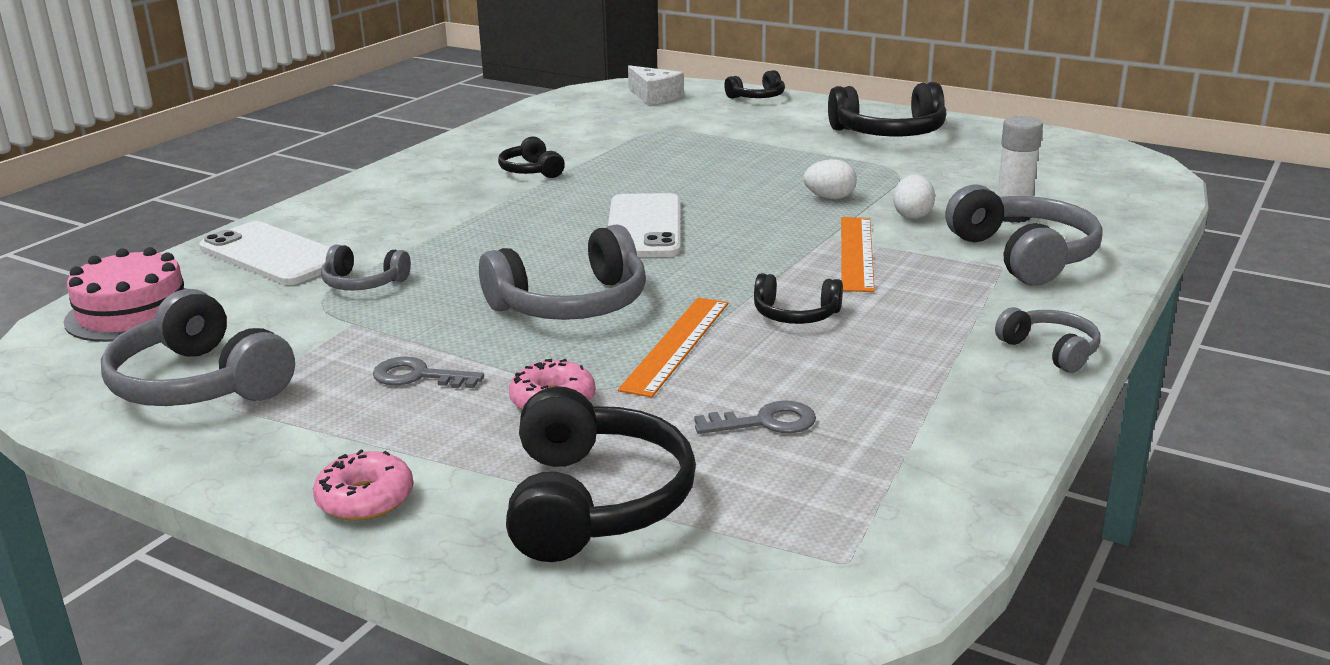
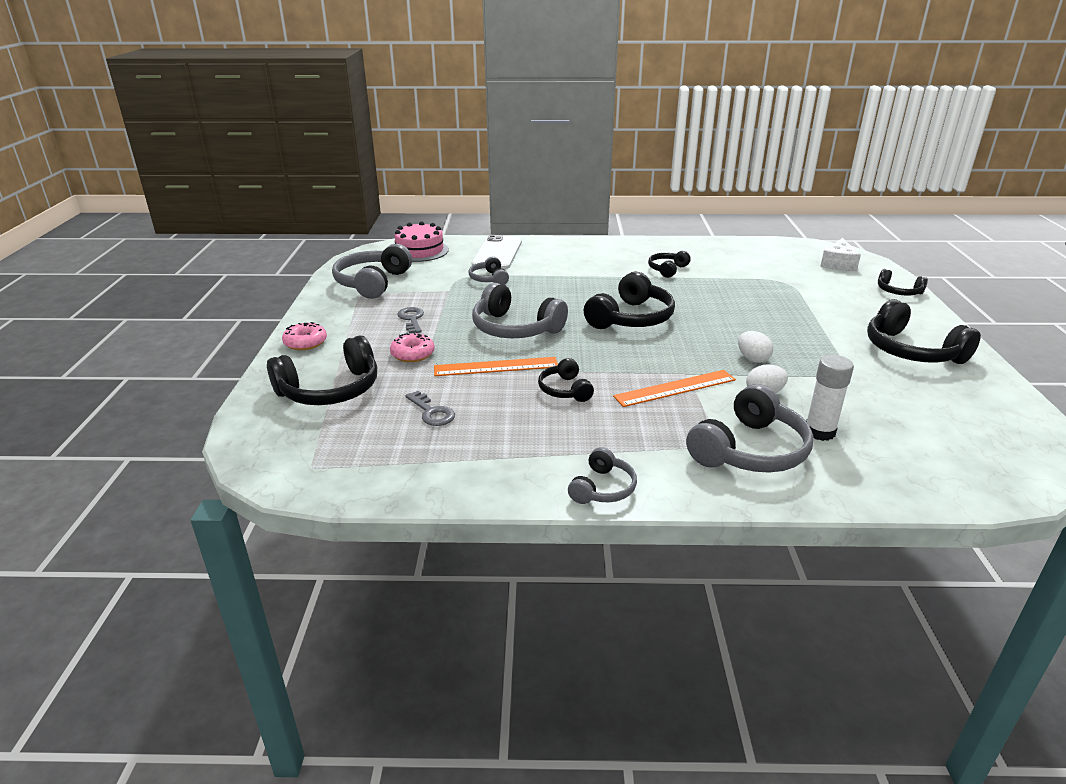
camera: 60 degrees right, 5 degrees up
(644, 227) = (631, 318): white phone -> black headphones

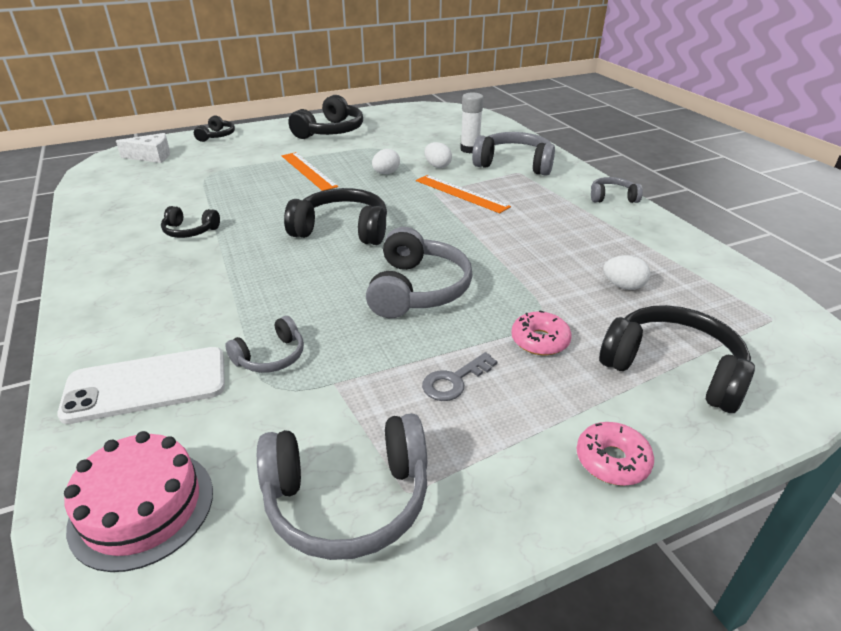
camera: 115 degrees left, 5 degrees up
(432, 412) = (623, 286): grey key -> white egg
(496, 367) = (510, 277): orange ruler -> orange ruler (308, 171)
(564, 390) = (512, 234): black headphones -> none

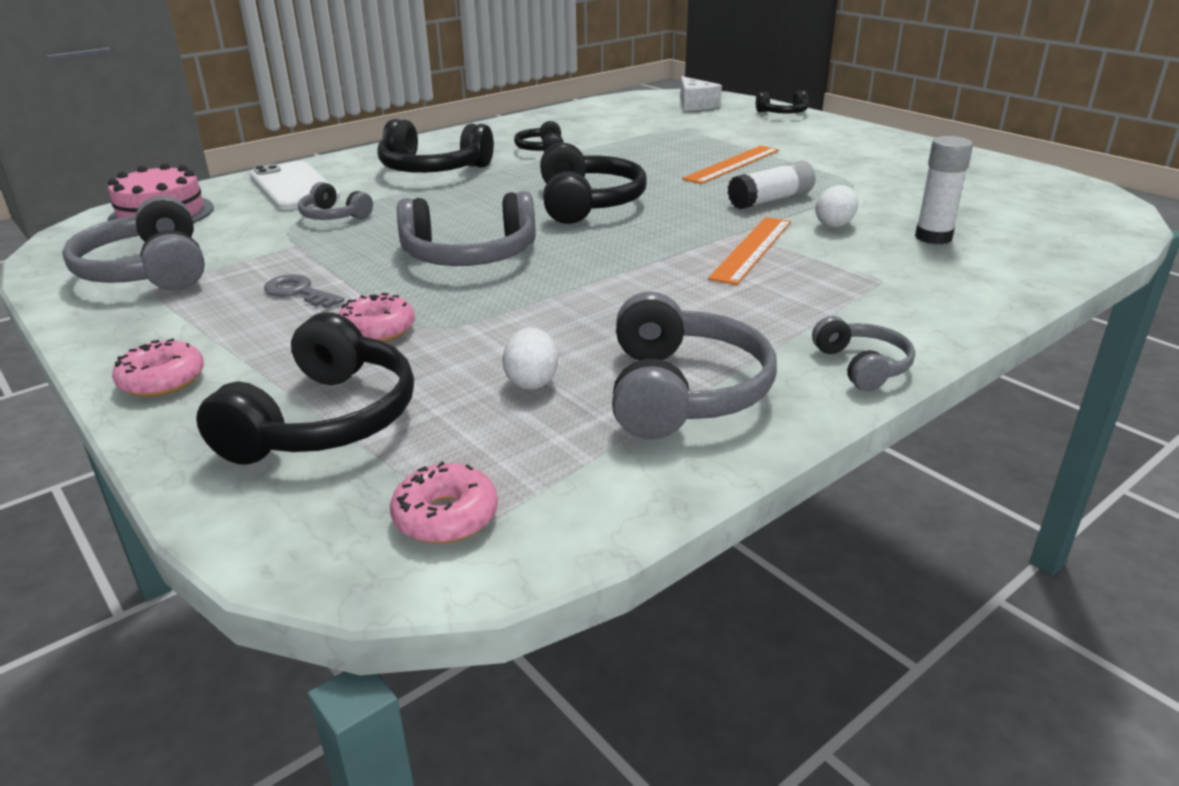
camera: 75 degrees right, 5 degrees down
(331, 131) = (876, 153): black headphones -> black headphones (432, 169)
(386, 173) = (770, 200): white egg -> white glue stick
(514, 164) = (914, 274): grey headphones -> grey headphones (683, 391)
(768, 328) = (445, 516): none -> pink donut

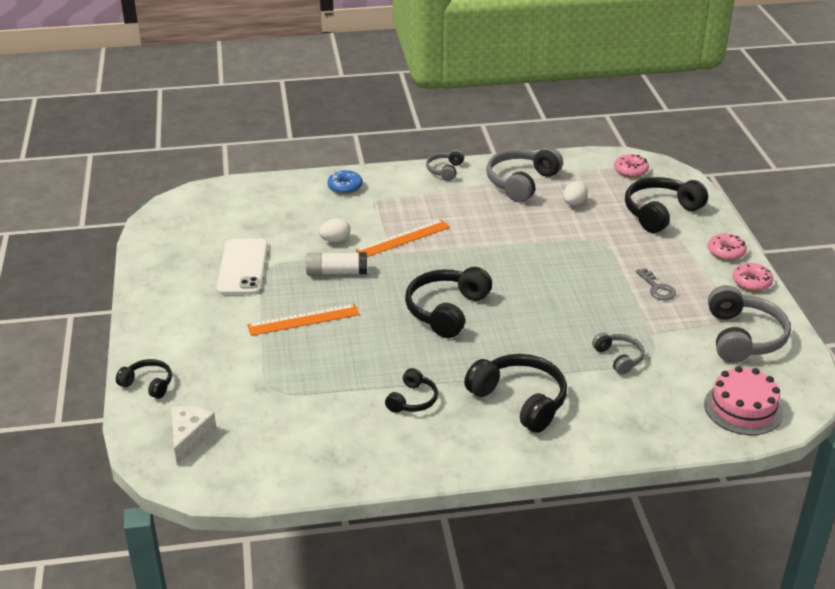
camera: 150 degrees left, 5 degrees up
(294, 187) = (639, 413): white phone -> white phone (243, 267)
(377, 329) = (625, 249): pink donut -> pink donut (751, 282)
(469, 255) = (553, 286): grey headphones -> none
(933, 237) = (304, 215): white glue stick -> none
(962, 285) = (345, 187): none -> blue donut

